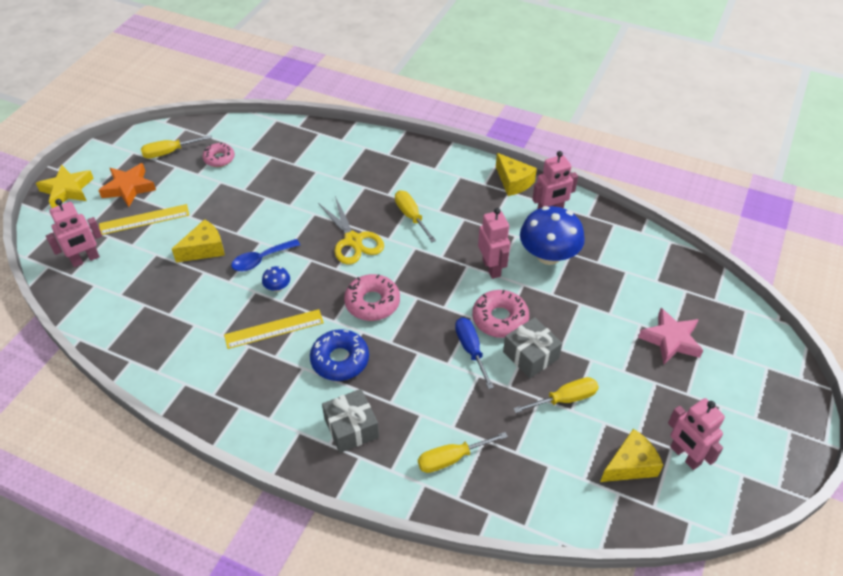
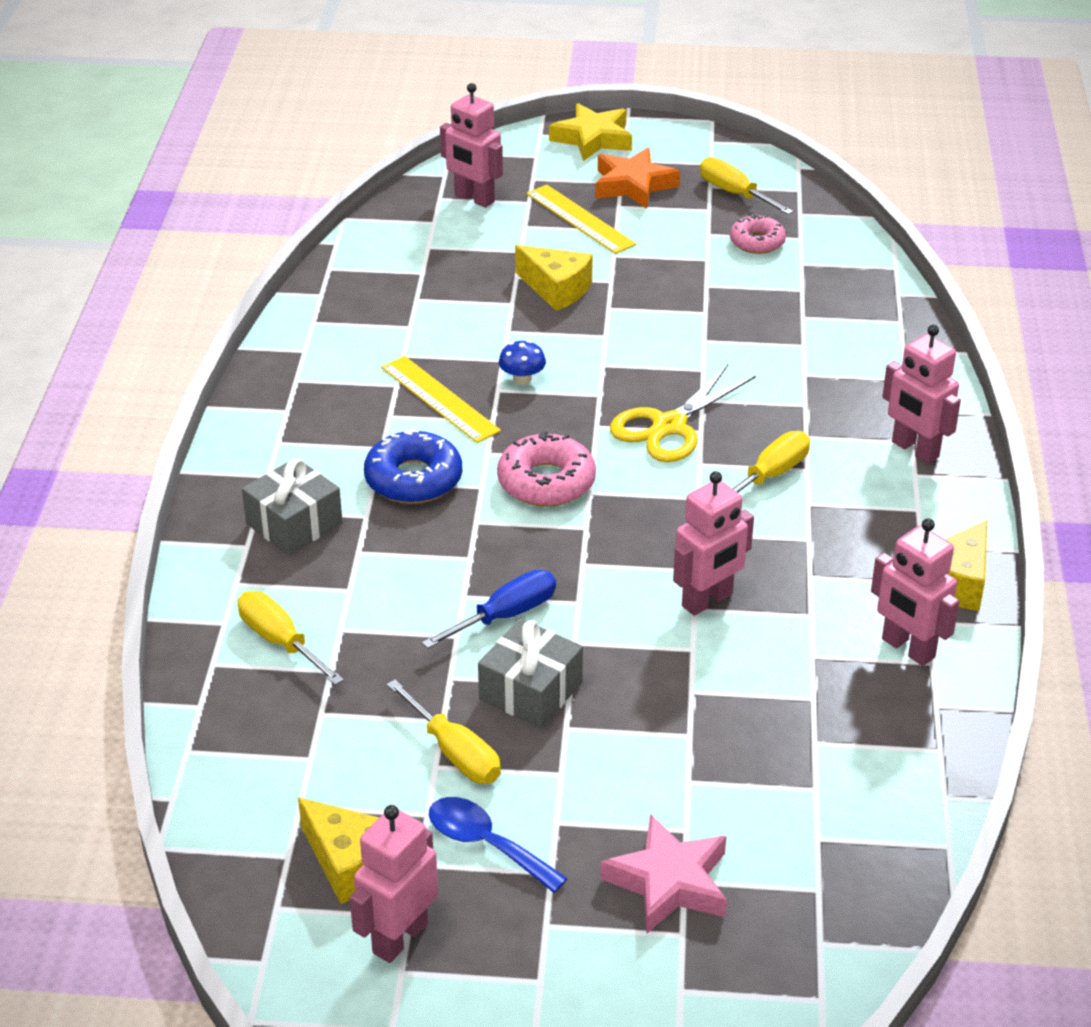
camera: 70 degrees right, 10 degrees down
(261, 260) = (568, 346): blue spoon -> blue spoon (486, 844)
(418, 162) = (914, 450): none -> pink robot
(500, 319) = (593, 636): pink donut -> none
(548, 255) = (787, 668): blue mushroom -> none

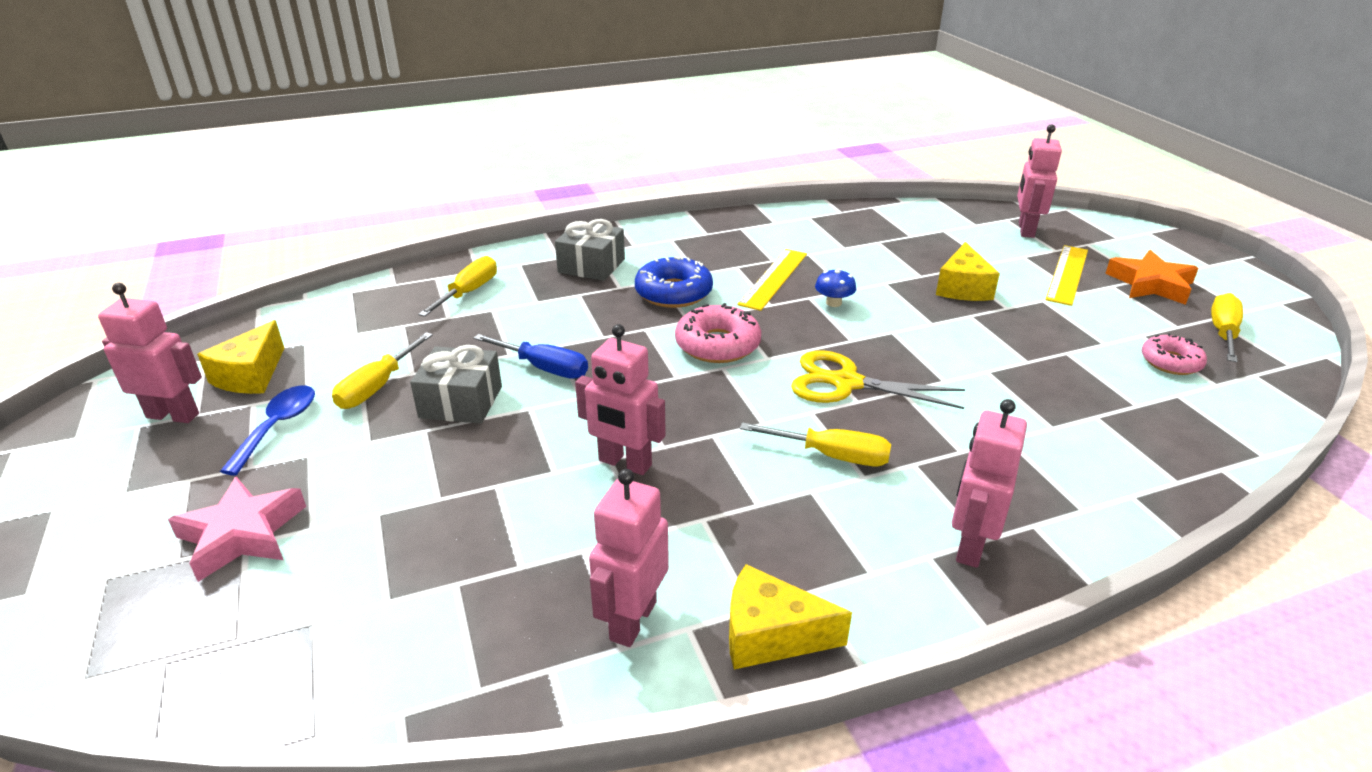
camera: 65 degrees right, 5 degrees down
(593, 139) = (1182, 253): yellow star -> none

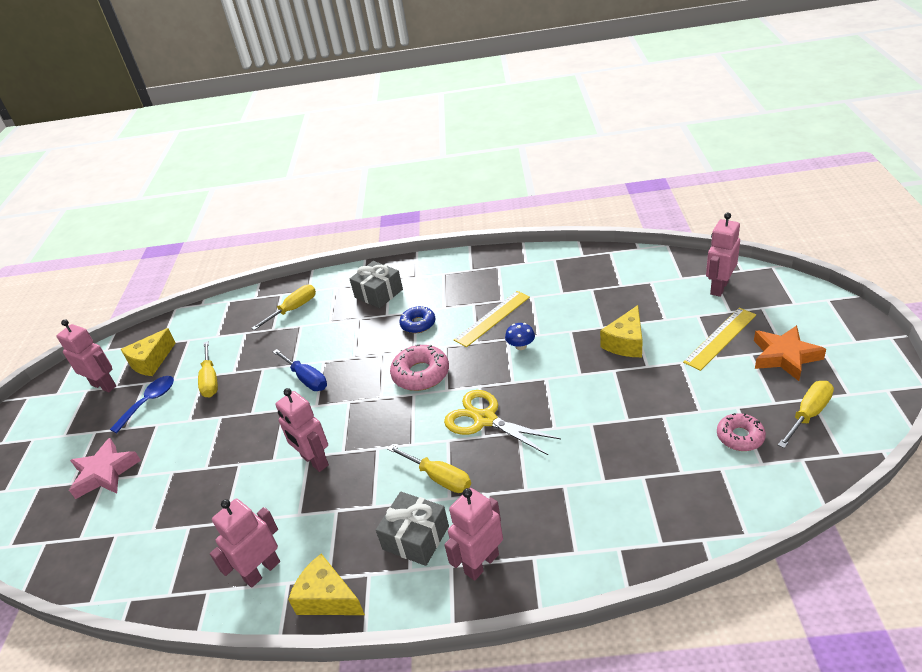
camera: 25 degrees right, 5 degrees up
(377, 387) = (210, 380): yellow screwdriver -> yellow screwdriver turned 60 degrees counterclockwise
(461, 402) = (248, 398): grey gift -> grey gift (416, 537)
(673, 293) = (418, 324): blue donut -> blue donut, size x0.66

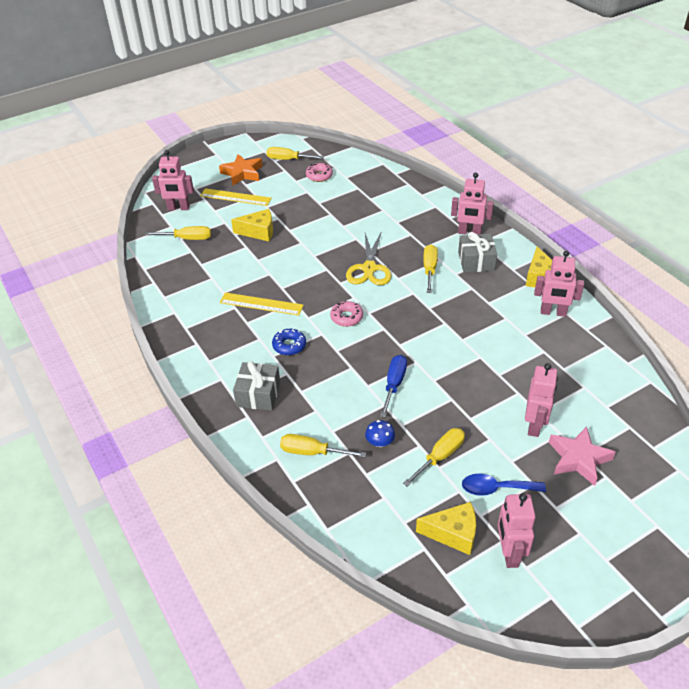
camera: 125 degrees left, 5 degrees up
(314, 461) = (463, 333): pink robot -> pink robot (534, 425)
(421, 374) = (346, 317): pink donut -> pink donut, size x0.66
(521, 346) = (287, 277): blue mushroom -> blue mushroom (380, 442)
(647, 286) = (187, 239): none -> yellow screwdriver

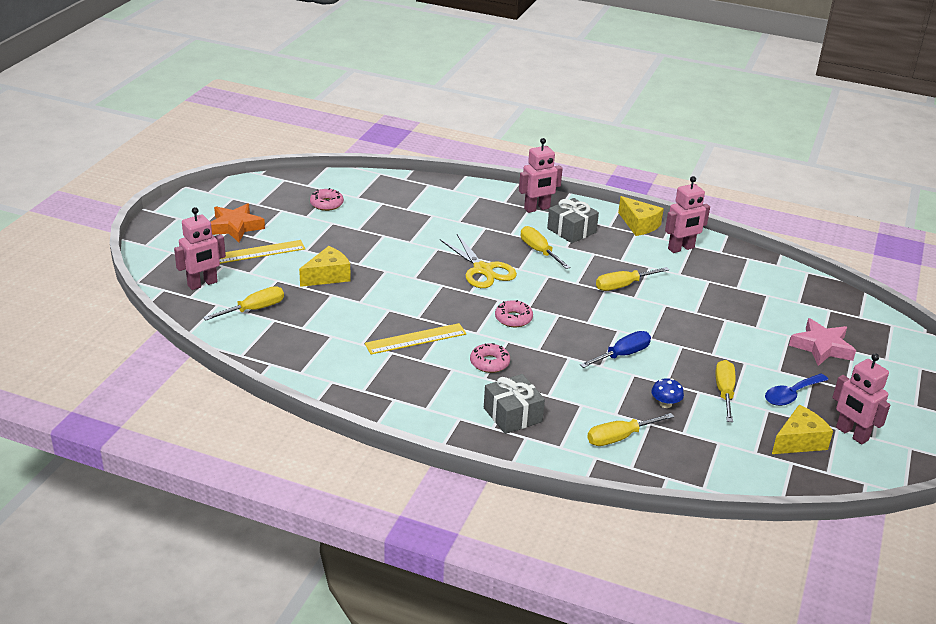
camera: 40 degrees left, 10 degrees down
(288, 159) = (272, 198): yellow screwdriver -> yellow screwdriver (623, 286)
(289, 345) = (489, 363): blue donut -> pink donut
(394, 384) = (622, 355): blue screwdriver -> blue screwdriver turned 75 degrees clockwise
(534, 425) = (765, 338): pink robot -> none

